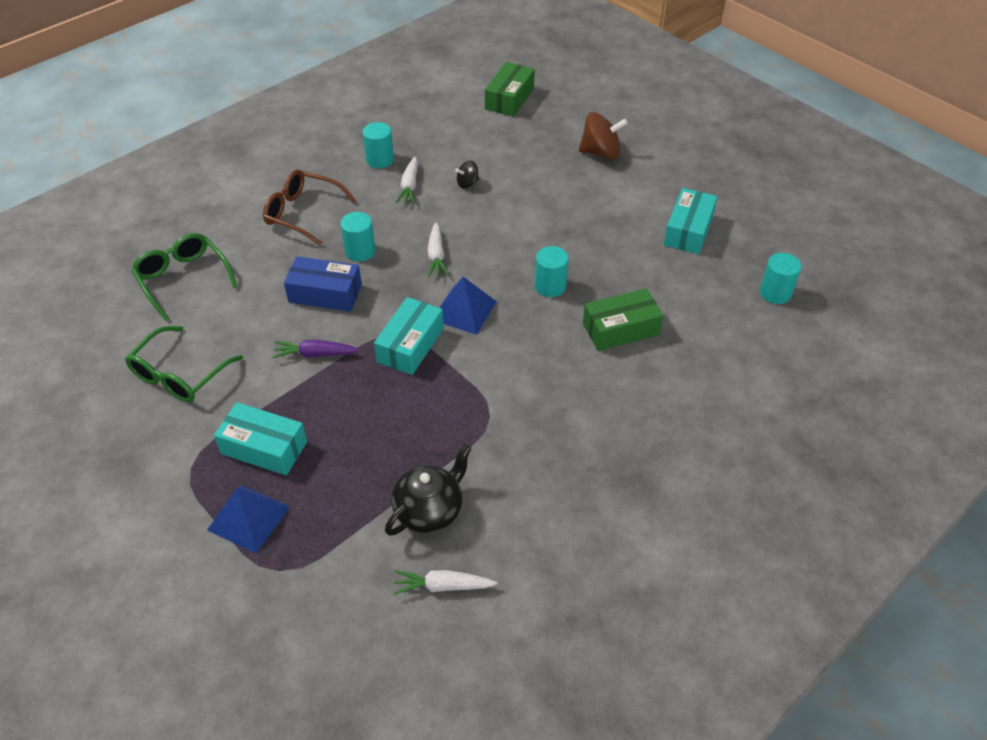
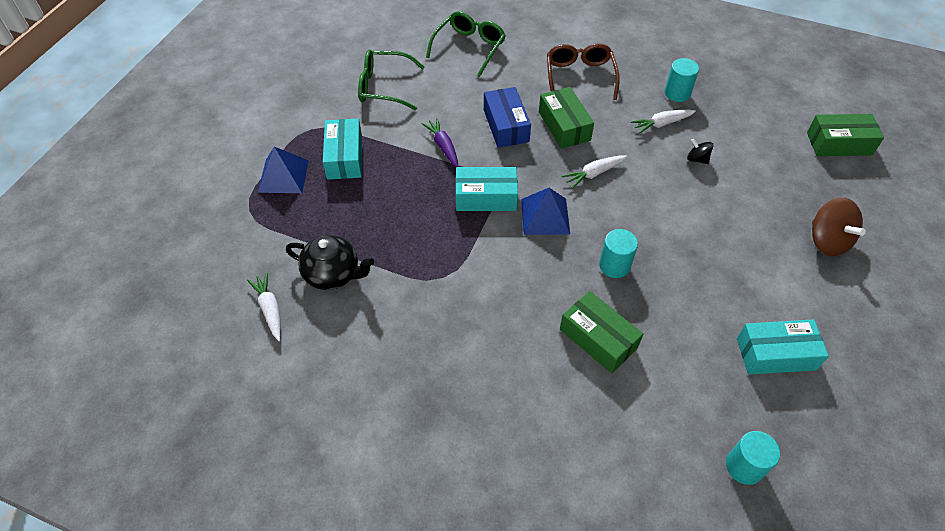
camera: 65 degrees right, 5 degrees up
(360, 251) = (564, 126): turquoise cylinder -> green box

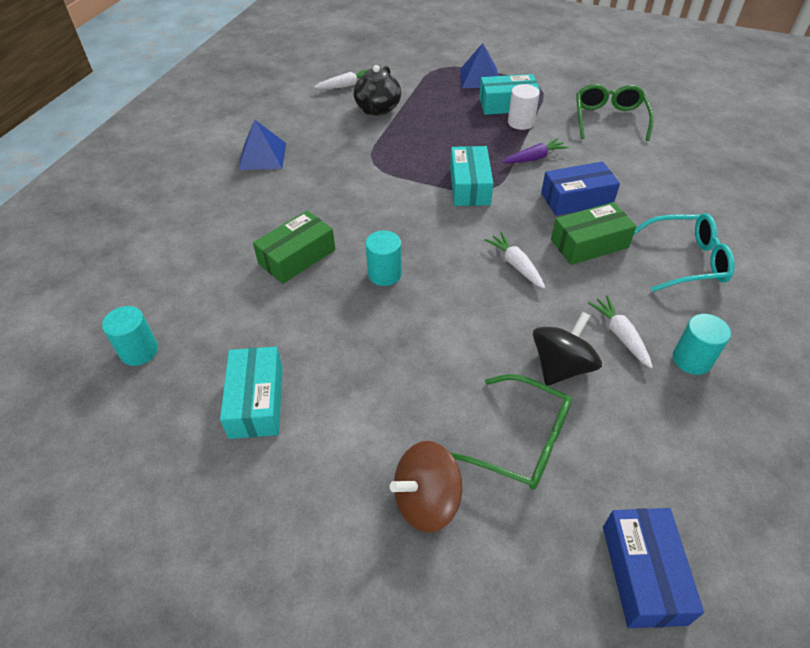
camera: 90 degrees right, 5 degrees down
(380, 150) = (521, 122): none -> white cylinder
(469, 47) = (699, 171): green glasses -> green glasses (522, 441)
(545, 216) = (448, 225): blue pyramid -> blue pyramid (262, 156)
(580, 76) = (686, 260): brown glasses -> turquoise glasses
(697, 159) = (561, 366): black spinning top -> black spinning top, size x1.90
(839, 143) = (643, 573): green box -> blue box

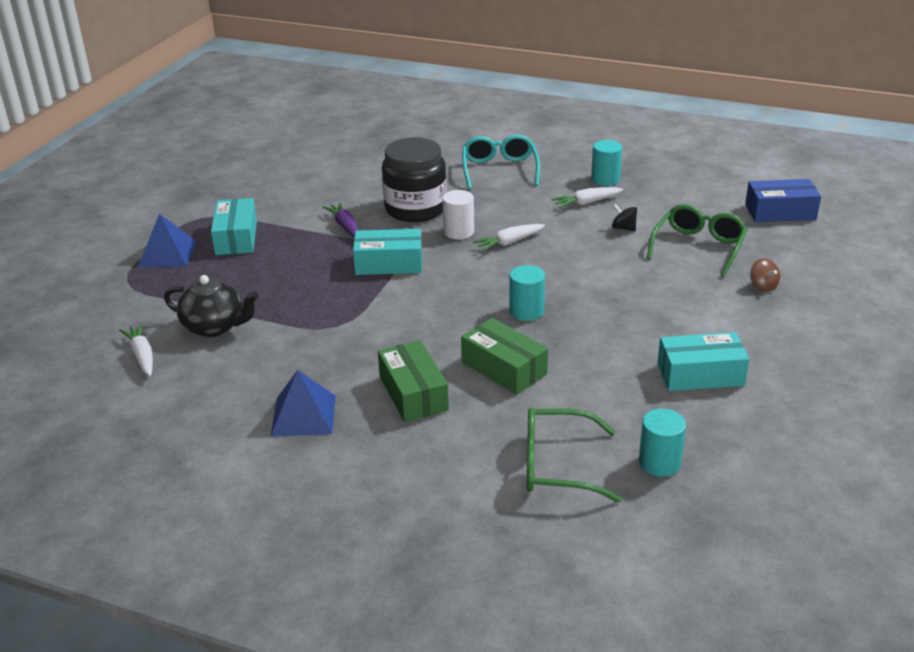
camera: 90 degrees left, 15 degrees down
(426, 500) = (763, 286): brown spinning top -> brown spinning top, size x0.53
(521, 122) = (276, 231): white cylinder -> white cylinder (458, 232)
(561, 366) = (623, 228): black spinning top -> black spinning top, size x0.53
(576, 199) = (415, 209): blue box -> black jar
(589, 244) = (479, 207): green box -> green box (413, 393)
(609, 119) = (284, 183): green glasses -> green glasses (556, 465)

